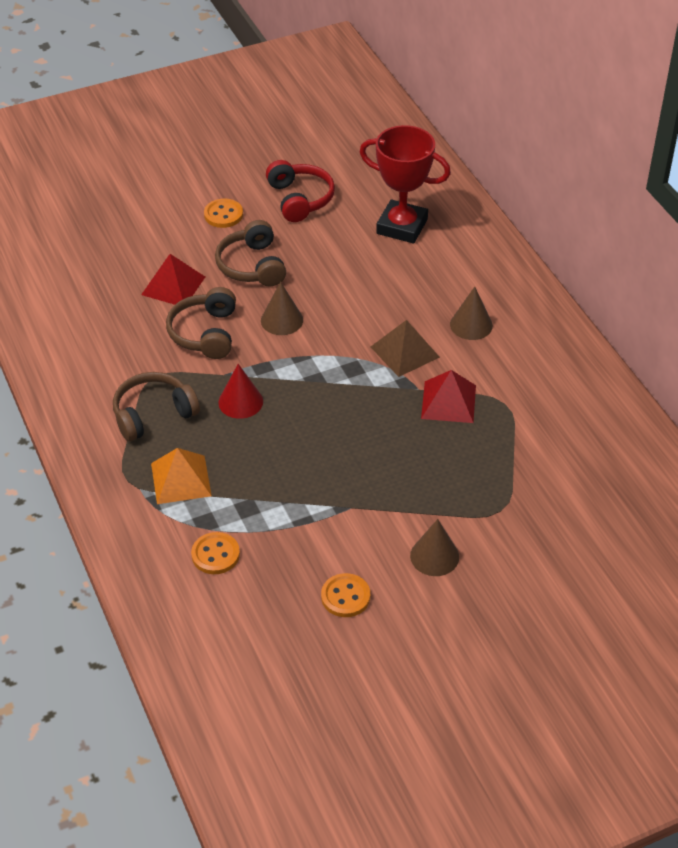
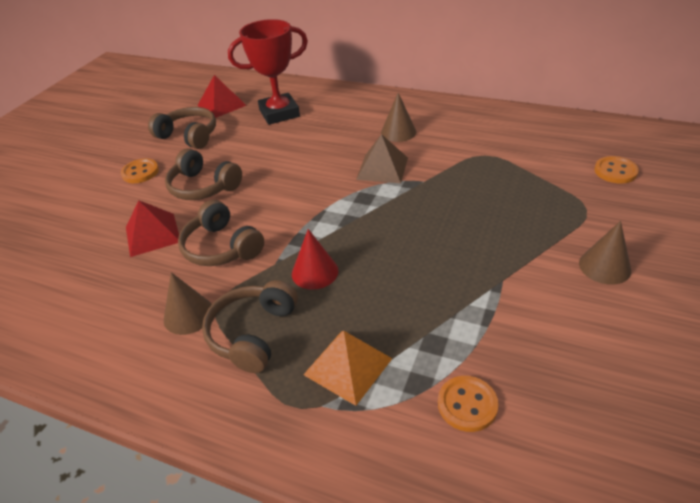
camera: 40 degrees left, 5 degrees down
(282, 320) = (271, 203): brown cone -> brown cone (188, 315)
(300, 199) = (189, 136): red headphones -> brown headphones
(345, 597) = (607, 346): orange button -> orange button (615, 171)
(448, 401) = (453, 175): red pyramid -> red pyramid (221, 105)

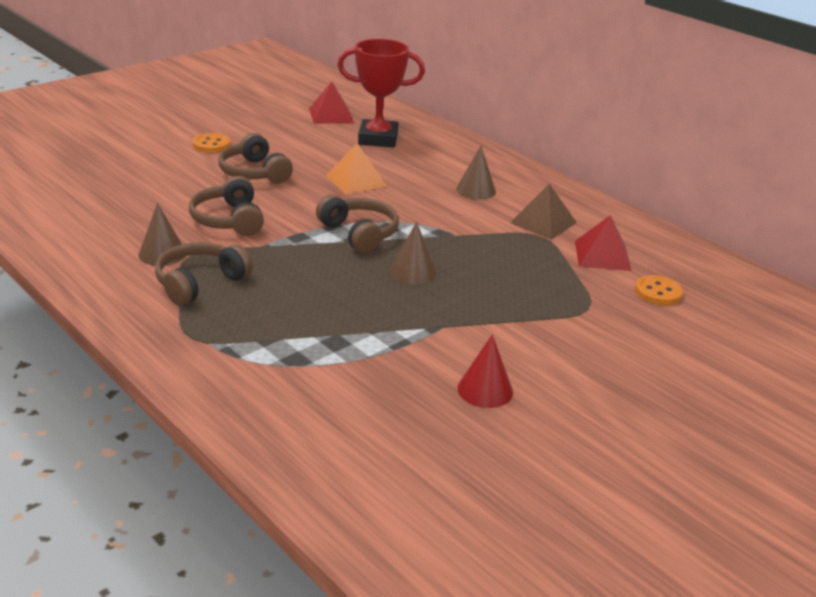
camera: 20 degrees right, 10 degrees down
(152, 234) = (182, 192): red pyramid -> red pyramid (602, 255)
(189, 136) = (278, 130): brown headphones -> brown headphones (359, 234)
(315, 272) = (288, 263): red cone -> red cone (485, 390)
(348, 366) = (252, 329): orange pyramid -> orange pyramid (356, 180)
(382, 168) = (428, 212): brown pyramid -> brown pyramid (543, 222)
(467, 404) = (320, 386): orange button -> none
(604, 266) = (549, 352): brown cone -> brown cone (413, 272)

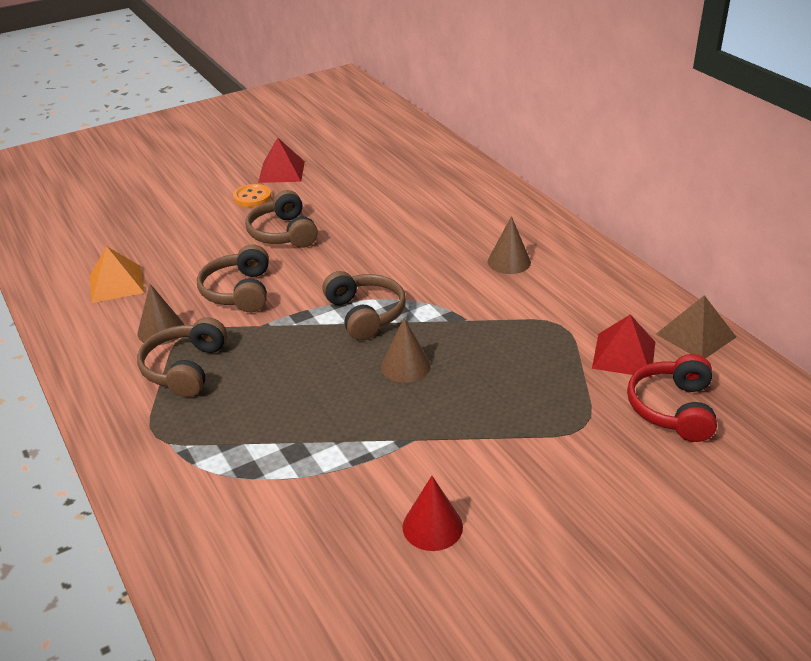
camera: 15 degrees right, 5 degrees up
(200, 283) = (185, 368): brown headphones -> brown headphones turned 45 degrees counterclockwise
(331, 115) = (385, 161): red pyramid -> red pyramid (281, 171)
(356, 180) = (384, 245): orange pyramid -> orange pyramid (116, 284)
(378, 139) = (425, 192): red trophy -> none
(543, 222) = (570, 307): brown pyramid -> brown pyramid (696, 335)
(658, 292) = (673, 409): orange button -> red headphones

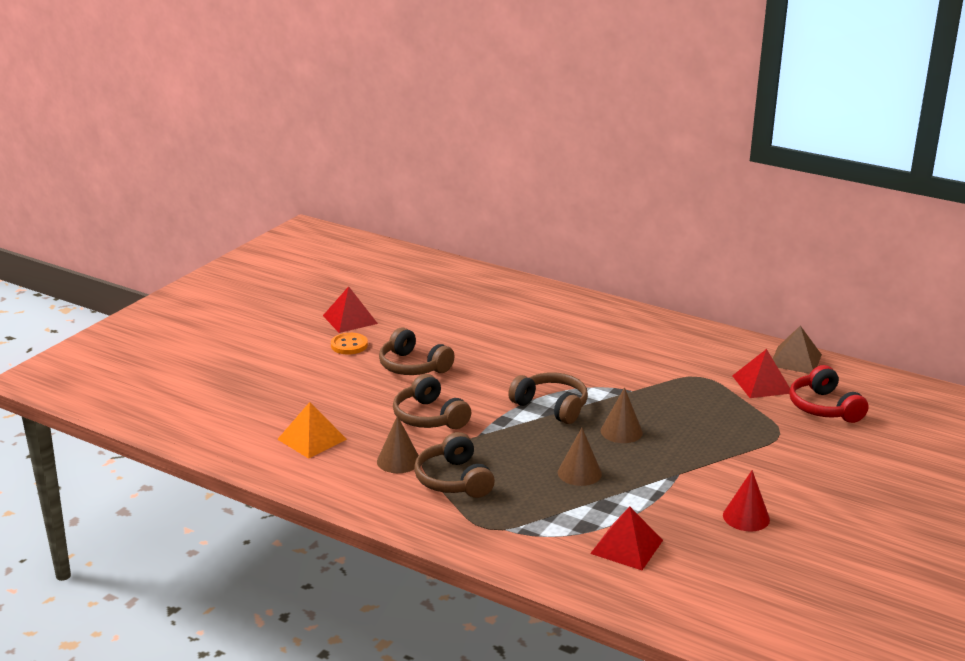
camera: 30 degrees left, 10 degrees down
(263, 514) = (627, 547): none -> red pyramid
(509, 261) = (619, 344): brown cone -> brown cone (579, 473)

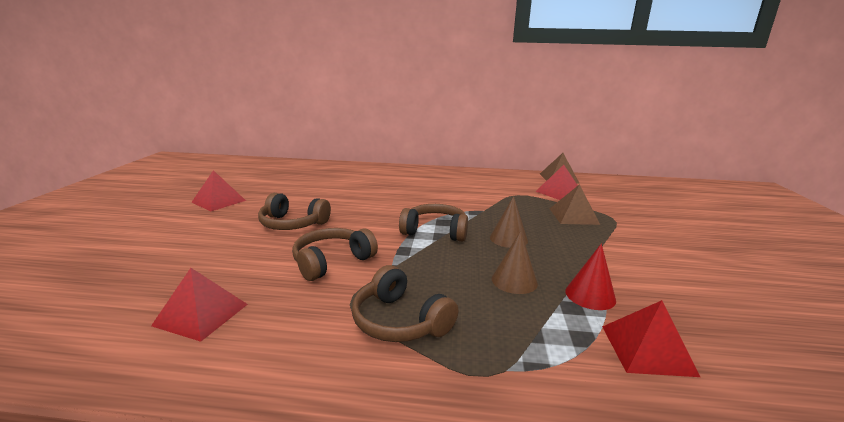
camera: 25 degrees left, 5 degrees down
(312, 439) = (201, 314): orange pyramid -> red pyramid
(349, 345) = (223, 218): orange button -> none
(398, 461) = (322, 315): brown cone -> none
(429, 417) = (332, 262): brown headphones -> brown headphones turned 105 degrees clockwise
(733, 421) = (573, 216): none -> brown pyramid
(746, 517) = (689, 285): red cone -> red cone (590, 295)
(824, 407) = (612, 198): red headphones -> none

